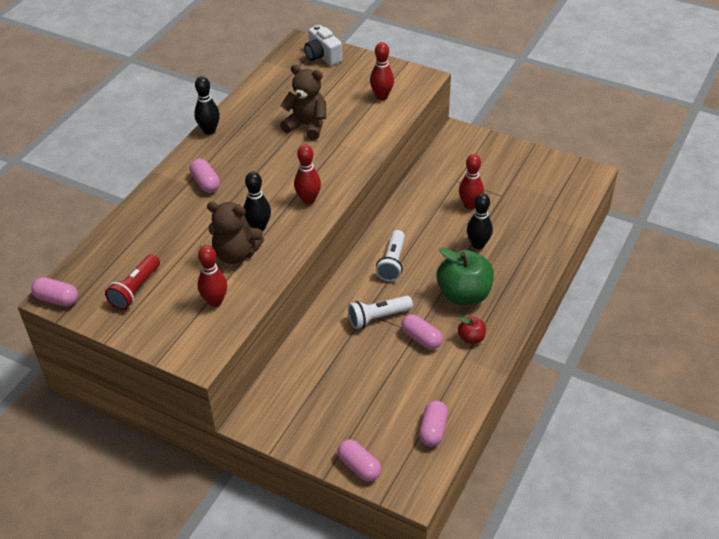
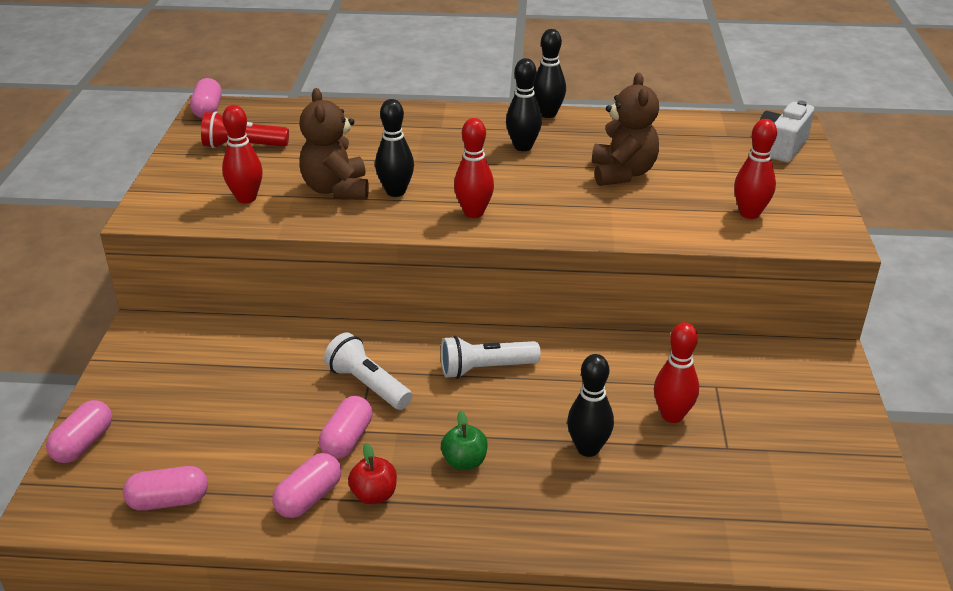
camera: 65 degrees right, 10 degrees down
(205, 183) = (450, 137): pink capsule -> pink capsule (309, 498)
(244, 155) = (523, 147): none -> black bowling pin
(464, 294) = (464, 462): green apple -> green apple, size x0.48

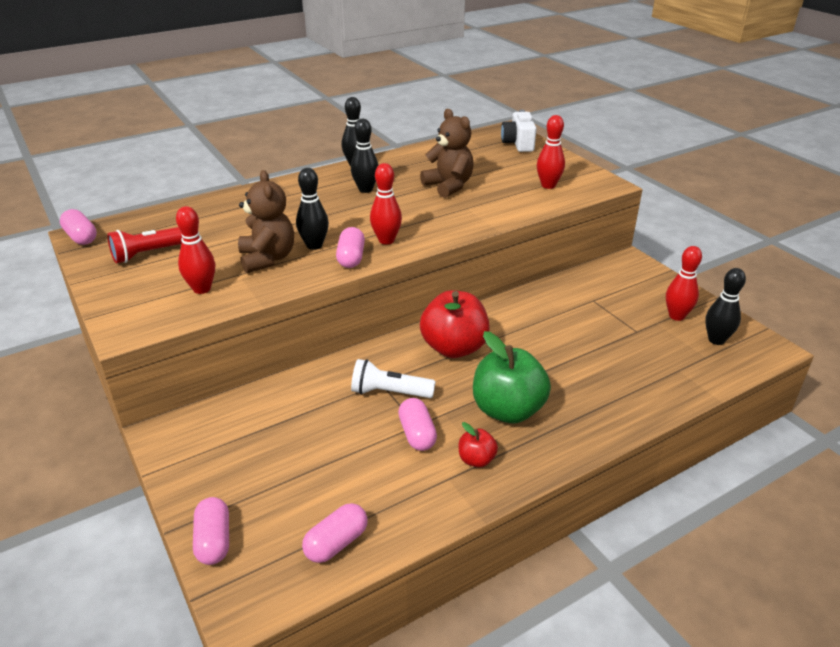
camera: 35 degrees left, 0 degrees up
(309, 498) = (436, 485): pink capsule -> pink capsule (351, 258)
(336, 190) = (267, 259): brown teddy bear -> brown teddy bear turned 150 degrees counterclockwise
(464, 462) = (508, 410): green apple -> green apple, size x2.09
(485, 369) = (454, 348): white flashlight -> red apple
(588, 448) = (568, 367): black bowling pin -> black bowling pin (716, 340)
(672, 415) = (590, 327): red bowling pin -> red bowling pin (676, 316)

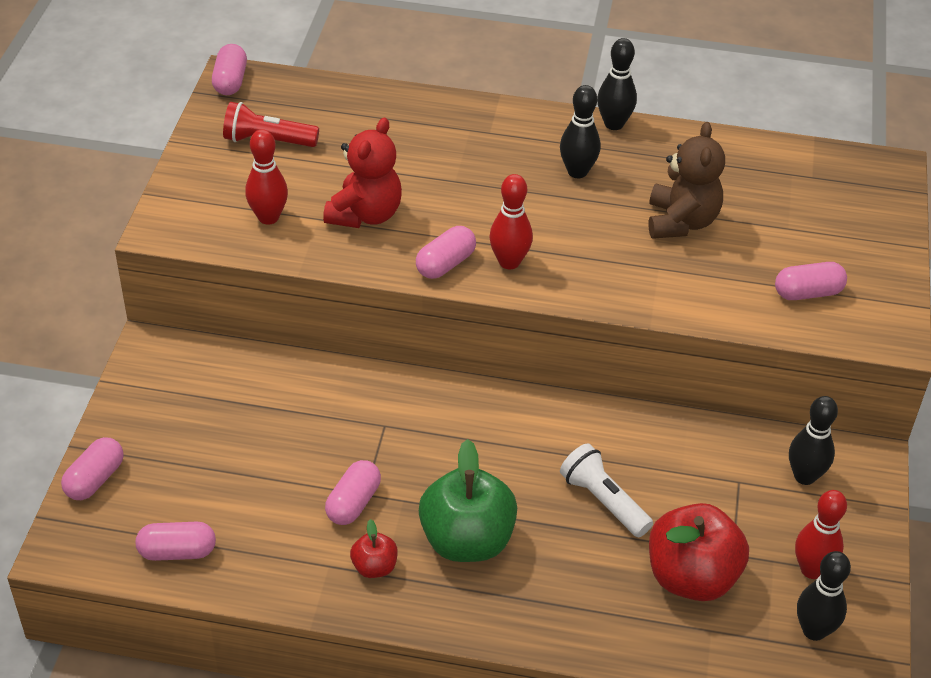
camera: 40 degrees right, 10 degrees up
(267, 259) = (365, 215): brown teddy bear -> red teddy bear
(314, 245) = (429, 224): black bowling pin -> black bowling pin (804, 476)
(389, 392) = (379, 441): white flashlight -> white flashlight (603, 501)
(454, 348) = (502, 435): red apple -> red apple (691, 577)
(518, 144) = (870, 200): white camera -> none
(548, 185) = (808, 293): red bowling pin -> pink capsule

